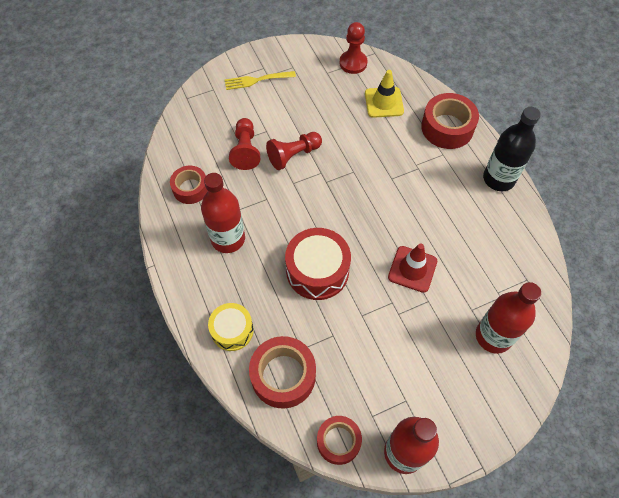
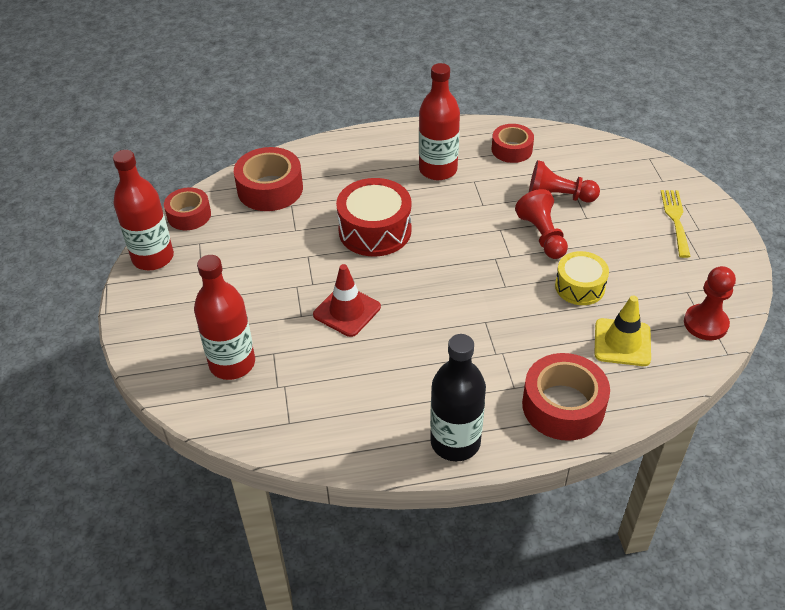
camera: 105 degrees right, 15 degrees down
(232, 330) = (331, 162): yellow drum -> yellow drum (579, 287)

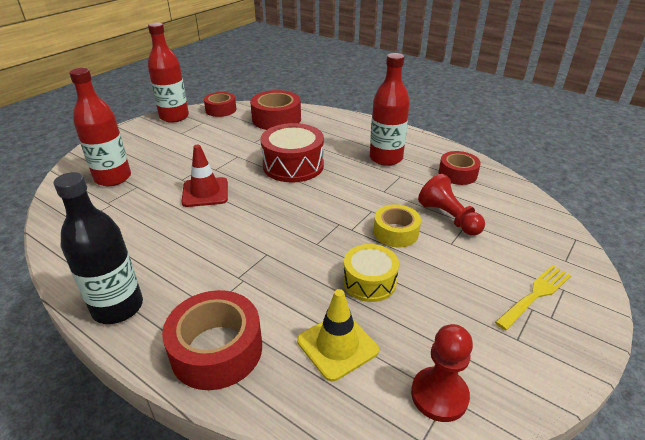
camera: 45 degrees right, 10 degrees down
(542, 235) = (396, 232): red pawn -> yellow tape

